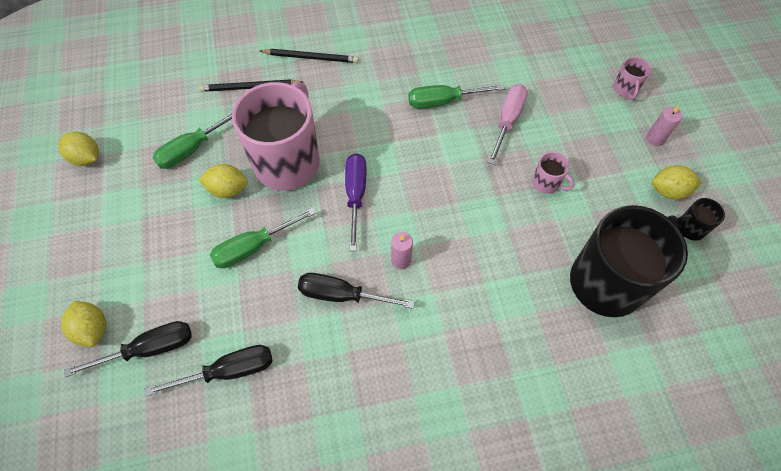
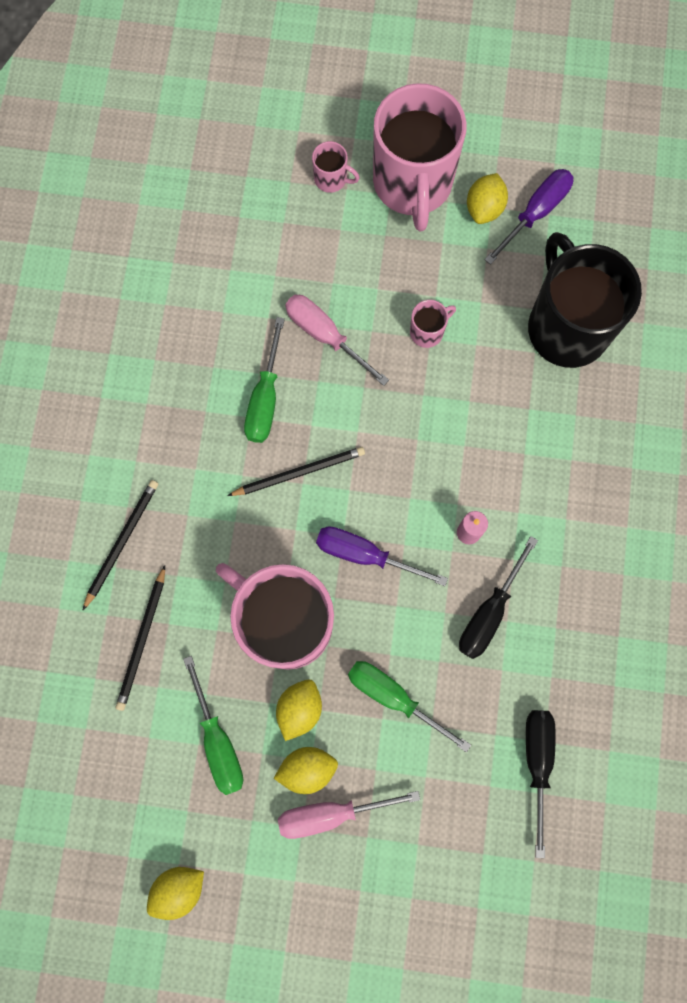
camera: 70 degrees left, 15 degrees up
(93, 329) = (436, 911): yellow lemon -> yellow lemon (307, 768)
(149, 349) = (483, 847): black screwdriver -> none
(156, 232) = (330, 813): none -> pink screwdriver
(253, 247) = (393, 697): green screwdriver -> green screwdriver turned 135 degrees clockwise
(400, 137) = (299, 472): none -> black pencil
(655, 139) = (412, 184): pink candle -> pink mug
(689, 228) = (535, 213): black mug -> purple screwdriver

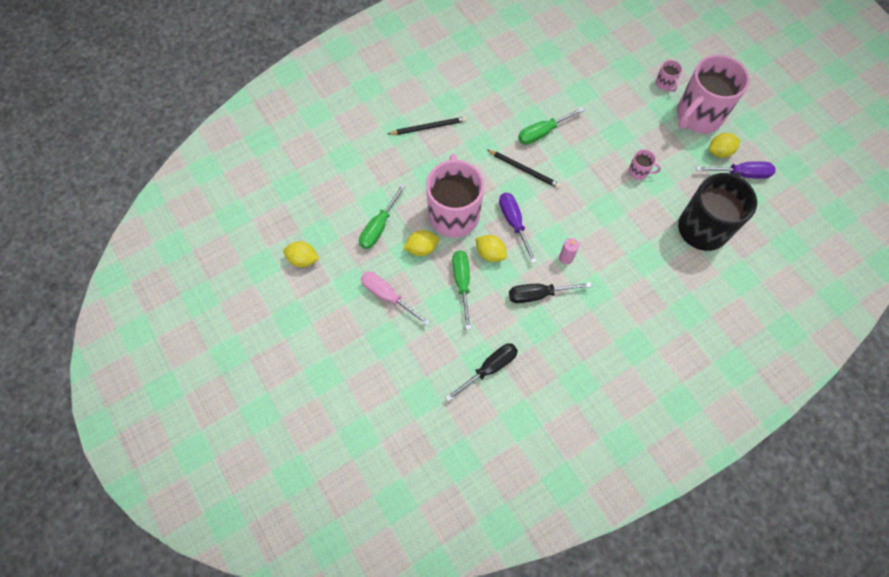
camera: 50 degrees right, 10 degrees down
(142, 640) = (395, 166): black pencil -> none
(307, 768) = (398, 271): yellow lemon -> yellow lemon (490, 253)
(325, 335) = (594, 134): pink screwdriver -> none

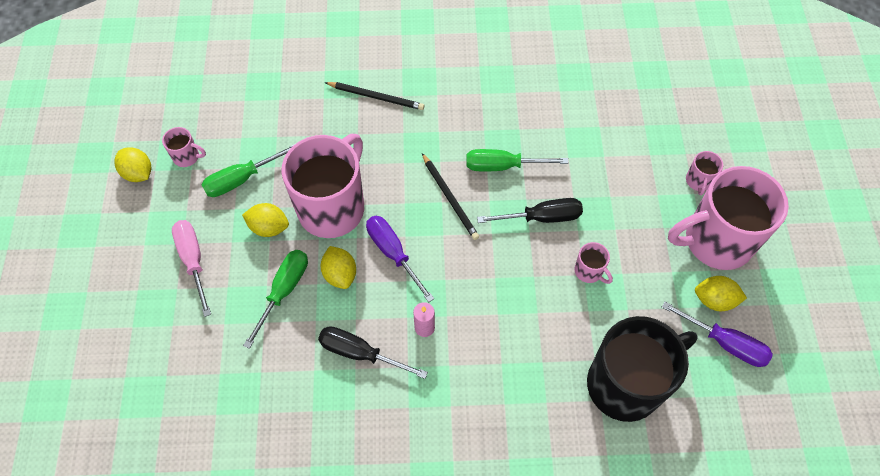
camera: 30 degrees right, 5 degrees down
(329, 231) = (187, 157): none -> pink mug
(489, 368) = (241, 408): black screwdriver -> black screwdriver (542, 217)
(514, 223) = (393, 253): purple screwdriver -> purple screwdriver turned 45 degrees counterclockwise

